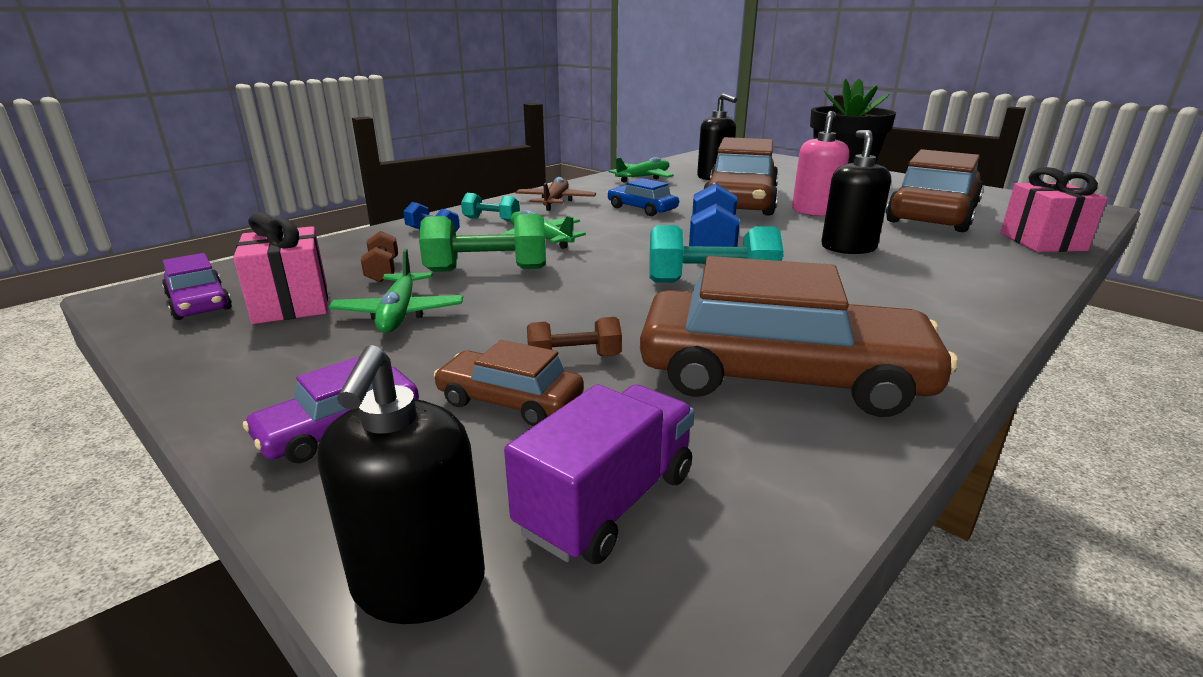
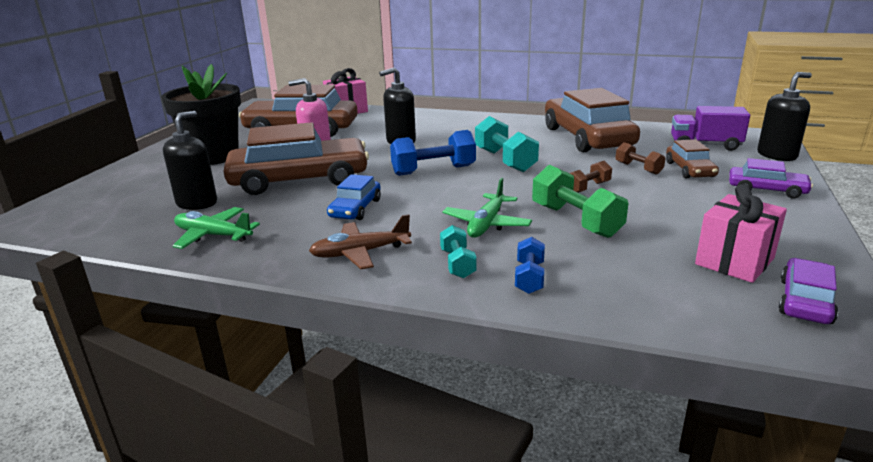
camera: 115 degrees left, 0 degrees up
(382, 271) = (637, 257): brown dumbbell -> brown dumbbell (587, 188)
(399, 313) = (676, 221): green plane -> none

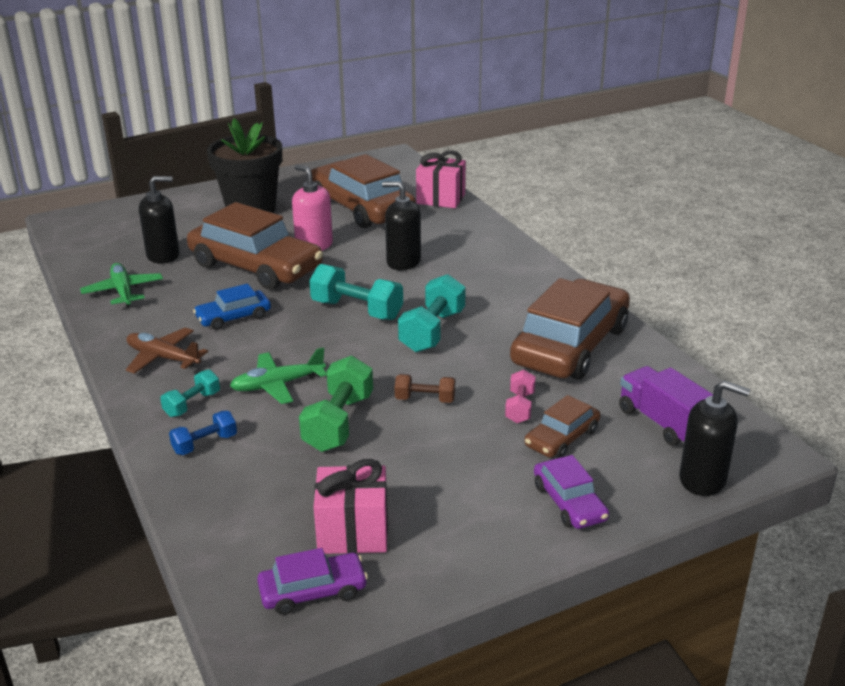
camera: 45 degrees right, 5 degrees up
(433, 170) = (357, 310): blue dumbbell -> turquoise dumbbell
(638, 168) = (519, 407): brown dumbbell -> pink dumbbell

